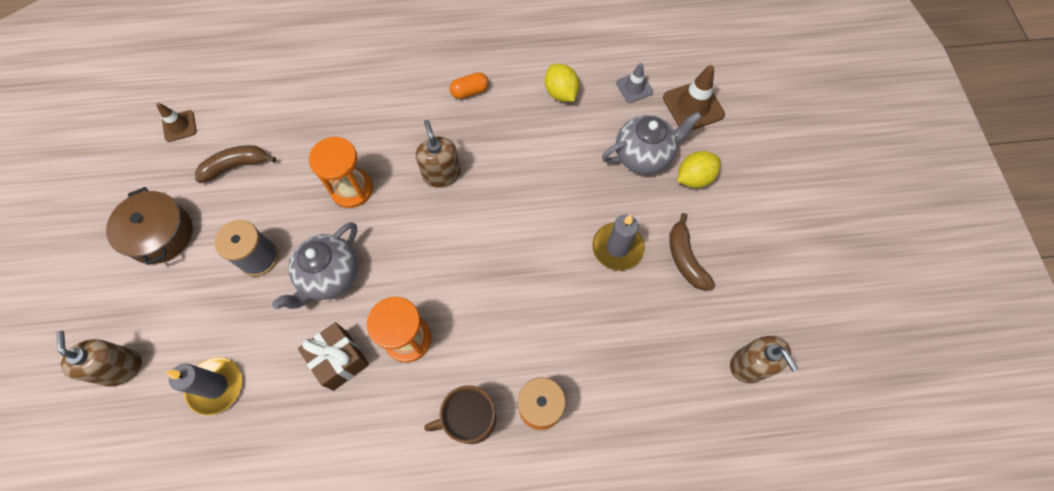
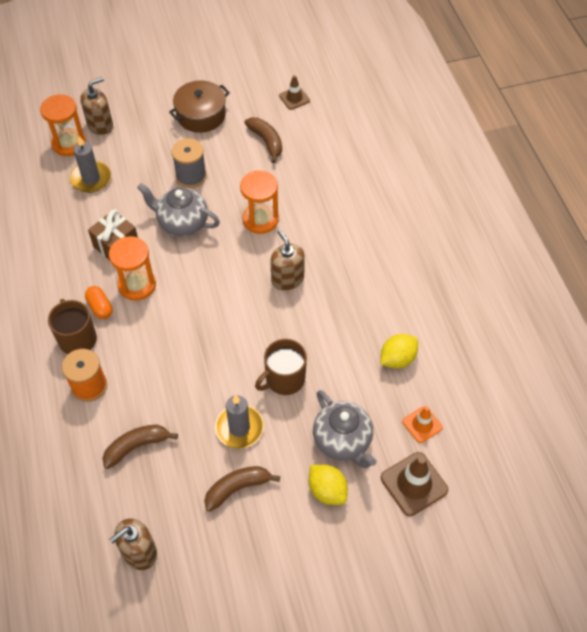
camera: 80 degrees right, 10 degrees down
(138, 415) = (69, 143): none -> orange hourglass
(442, 174) = (287, 279): brown soap dispenser -> brown soap dispenser turned 90 degrees counterclockwise
(470, 91) = (379, 284): orange capsule -> orange capsule (100, 307)
(566, 196) = (284, 379): none -> brown mug
(627, 357) = (137, 446): none -> brown banana
(634, 87) = (422, 424): grey traffic cone -> orange traffic cone

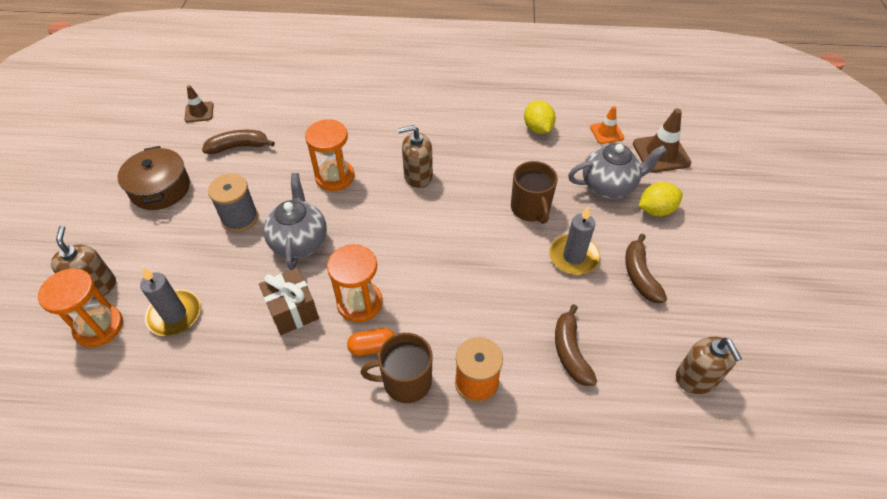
camera: 70 degrees left, 5 degrees down
(182, 223) = (299, 241): grey teapot -> grey teapot turned 135 degrees clockwise

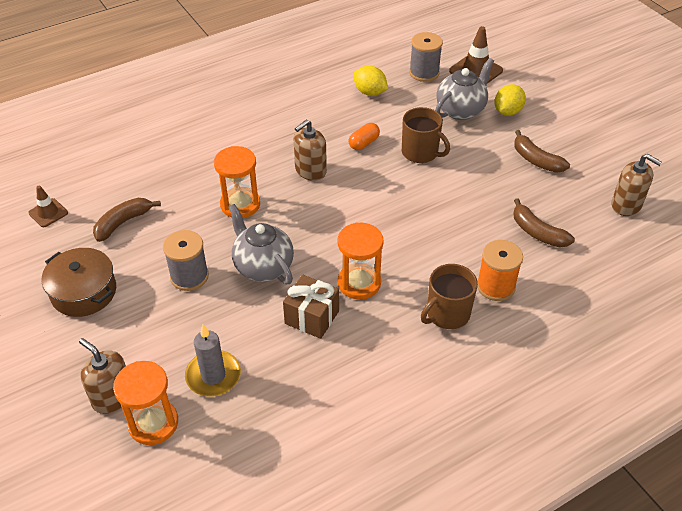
camera: 35 degrees left, 5 degrees down
(372, 347) = (400, 306): orange capsule -> orange capsule (364, 143)
(573, 257) = (482, 170): grey candle -> none
(606, 132) = (424, 73): orange traffic cone -> grey spool

